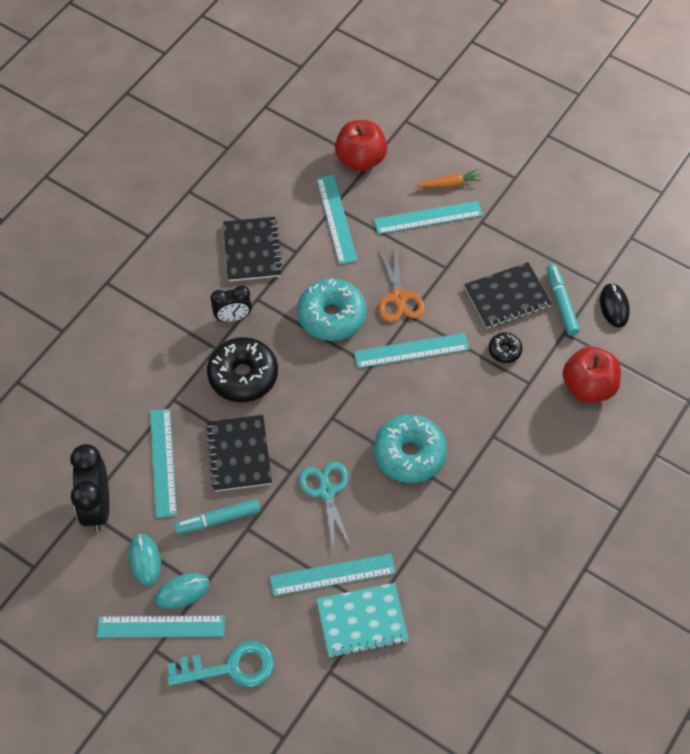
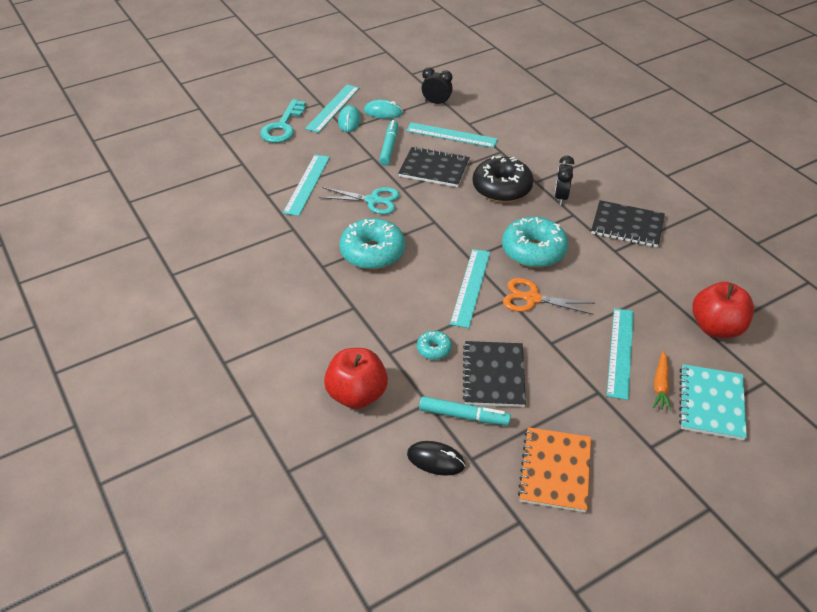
camera: 115 degrees right, 15 degrees down
(97, 507) = (436, 103): black clock -> black clock, size x0.62
(336, 219) = (643, 287): turquoise ruler -> none
(362, 621) = (262, 187): turquoise notebook -> turquoise notebook (711, 403)
(504, 350) = (434, 349): black donut -> turquoise donut
(574, 229) = (555, 470): none -> orange notebook

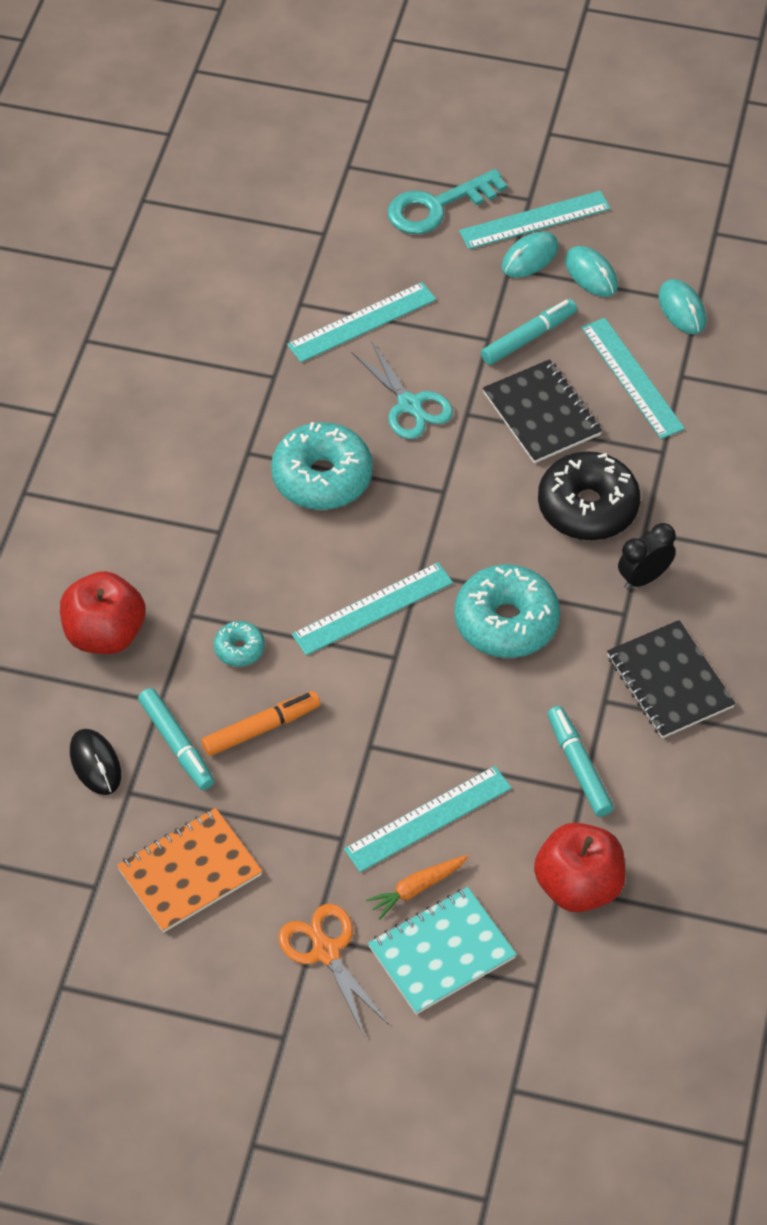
camera: 45 degrees right, 10 degrees up
(436, 103) = (682, 309): black clock -> turquoise mouse
(493, 375) = (261, 728): black notebook -> orange marker
(532, 298) = (421, 678): orange scissors -> orange scissors (326, 952)
(644, 282) = (578, 766): none -> turquoise marker

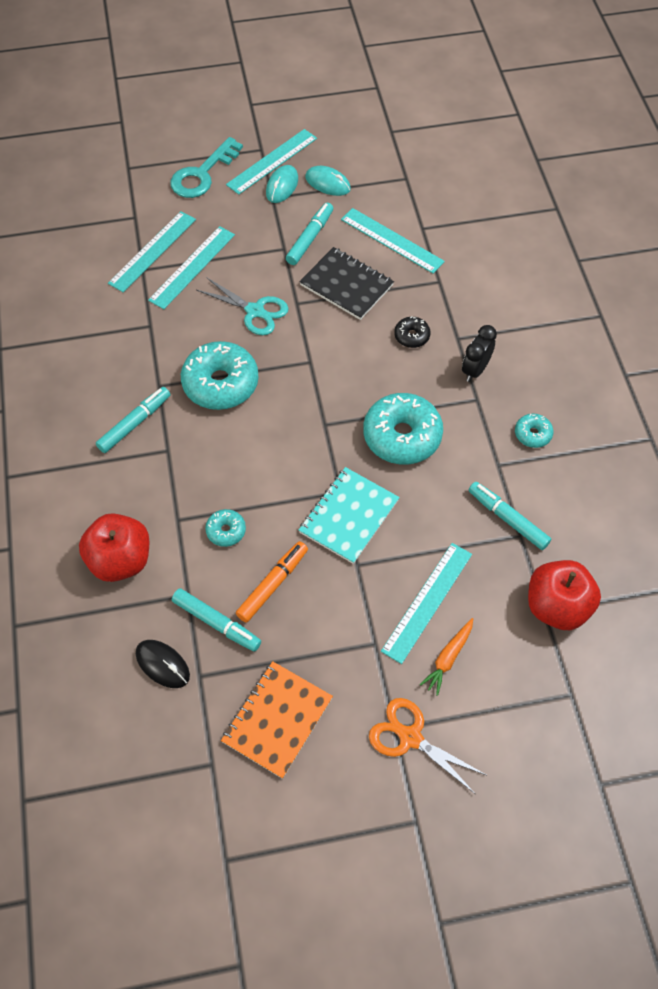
camera: 25 degrees left, 5 degrees up
(197, 486) = (135, 423): none -> turquoise marker
(373, 609) = (306, 463): turquoise ruler -> turquoise ruler (153, 251)
(441, 952) = (492, 700): turquoise notebook -> turquoise notebook (349, 516)
(587, 507) = (411, 336): black donut -> black donut, size x0.48
(669, 681) = (532, 434): black notebook -> turquoise donut
(682, 309) = (398, 186): turquoise mouse -> none

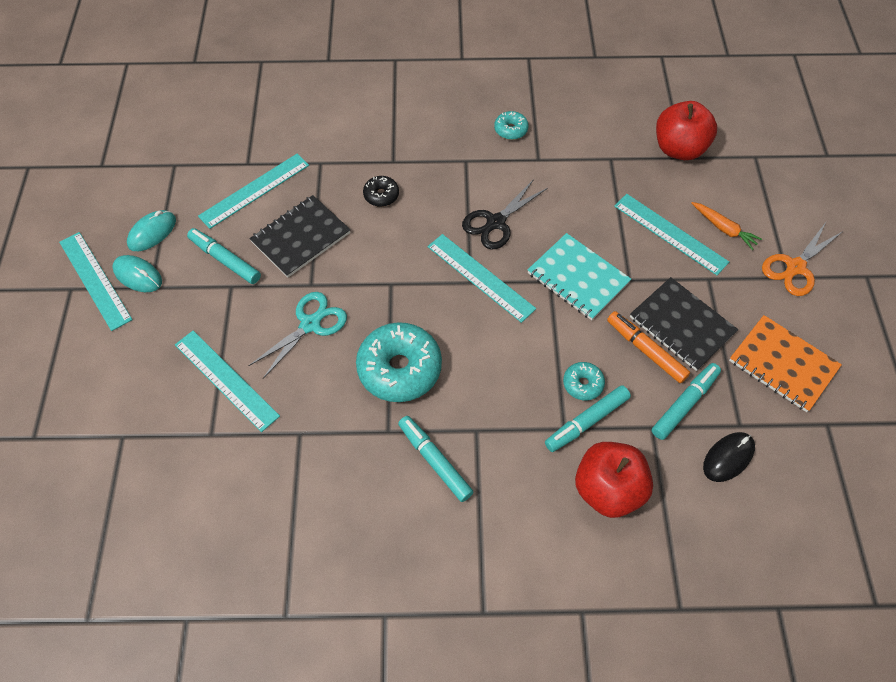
camera: 80 degrees left, 0 degrees up
(153, 251) = (186, 420): turquoise ruler -> turquoise ruler (480, 277)
(202, 174) = (83, 354): turquoise key -> none
(309, 617) = (682, 325): none -> black notebook
(402, 436) = (496, 222): turquoise donut -> black scissors
(475, 370) = (433, 155): black clock -> none
(508, 519) = (594, 163): turquoise marker -> turquoise marker (586, 422)

